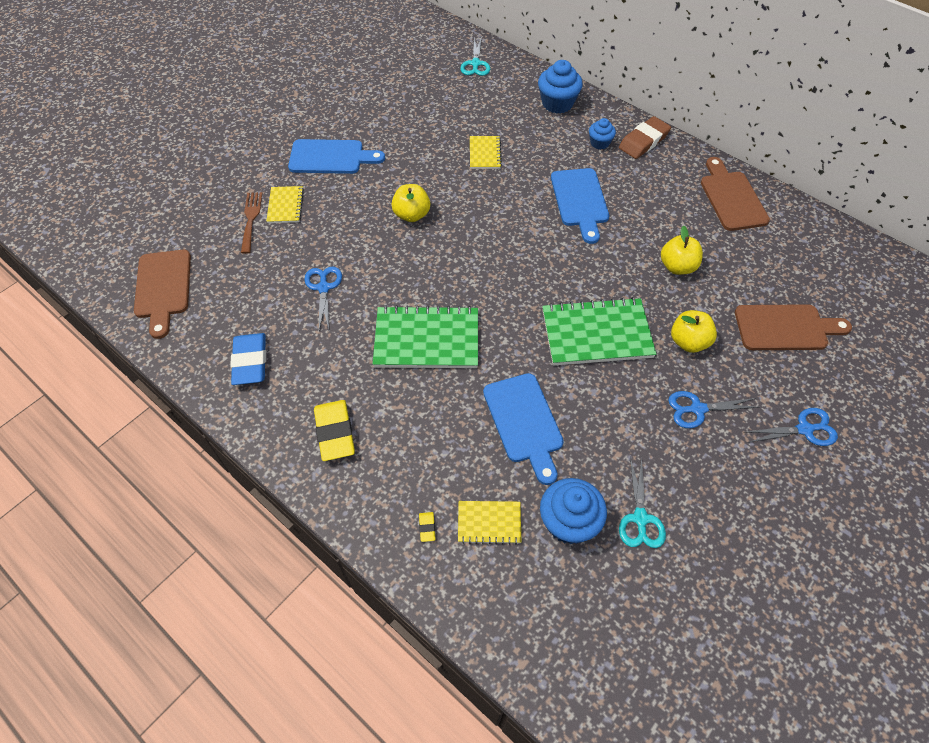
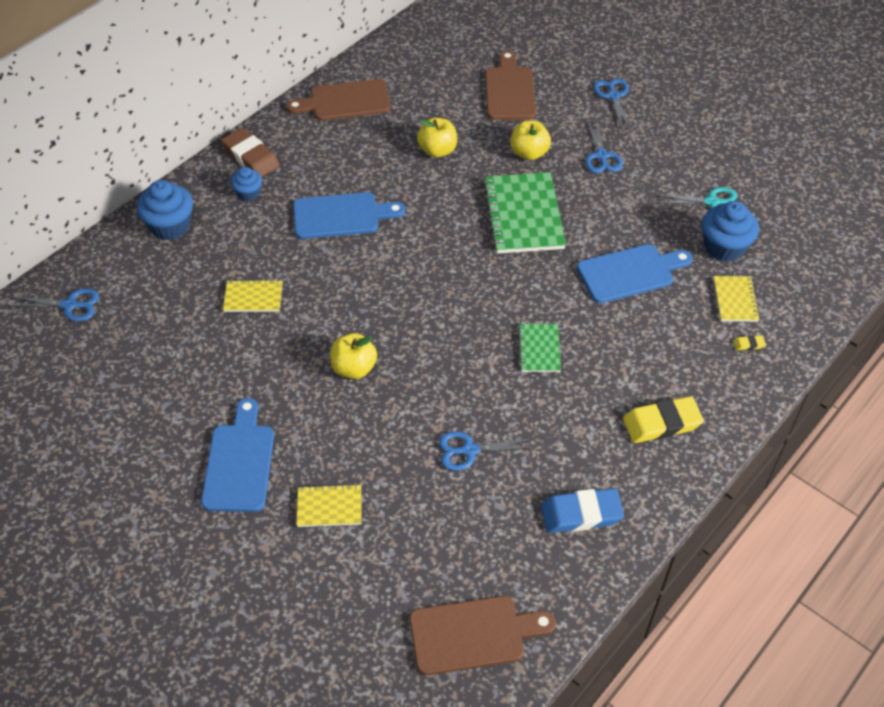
camera: 90 degrees left, 5 degrees down
(251, 219) = (352, 546): brown fork -> none
(426, 339) = (539, 349): green notebook -> green notebook, size x0.52
(475, 64) = (70, 305): turquoise scissors -> blue scissors

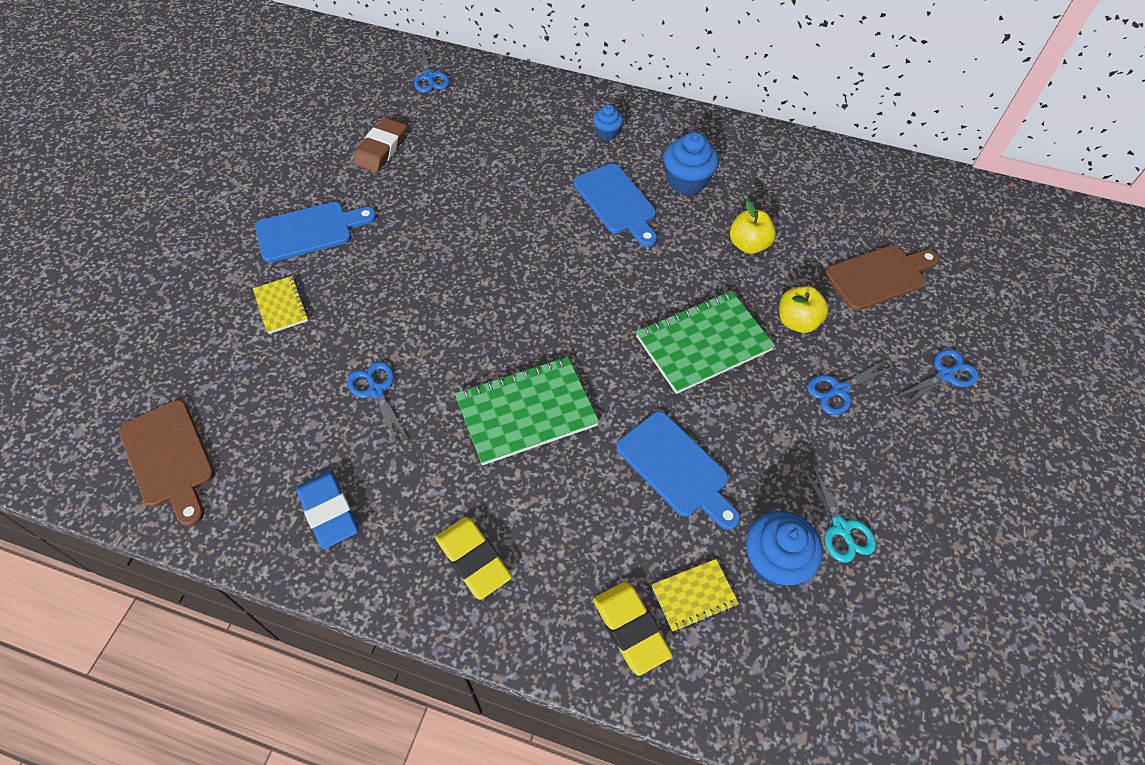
camera: 65 degrees right, 5 degrees up
(170, 226) = (541, 100): blue cupcake -> blue cupcake (686, 181)
(251, 157) = (651, 119): brown eraser -> brown eraser (381, 149)
(253, 297) = (489, 178): yellow notebook -> none
(345, 101) = (765, 156): brown cutting board -> none
(354, 368) = (439, 272): yellow apple -> none
(539, 349) = (526, 412): green notebook -> green notebook, size x1.91
(748, 344) = (630, 629): yellow eraser -> yellow eraser, size x2.37

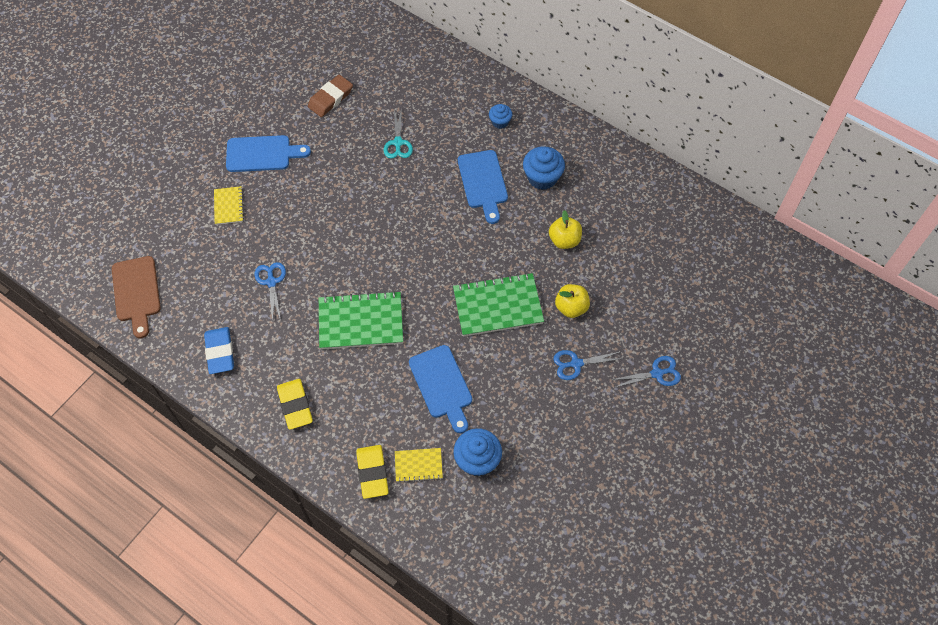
camera: 20 degrees right, 5 degrees up
(429, 77) = (385, 42): blue scissors -> none
(841, 528) = (530, 453): turquoise scissors -> turquoise scissors (398, 143)
(878, 276) = (649, 289): brown cutting board -> none

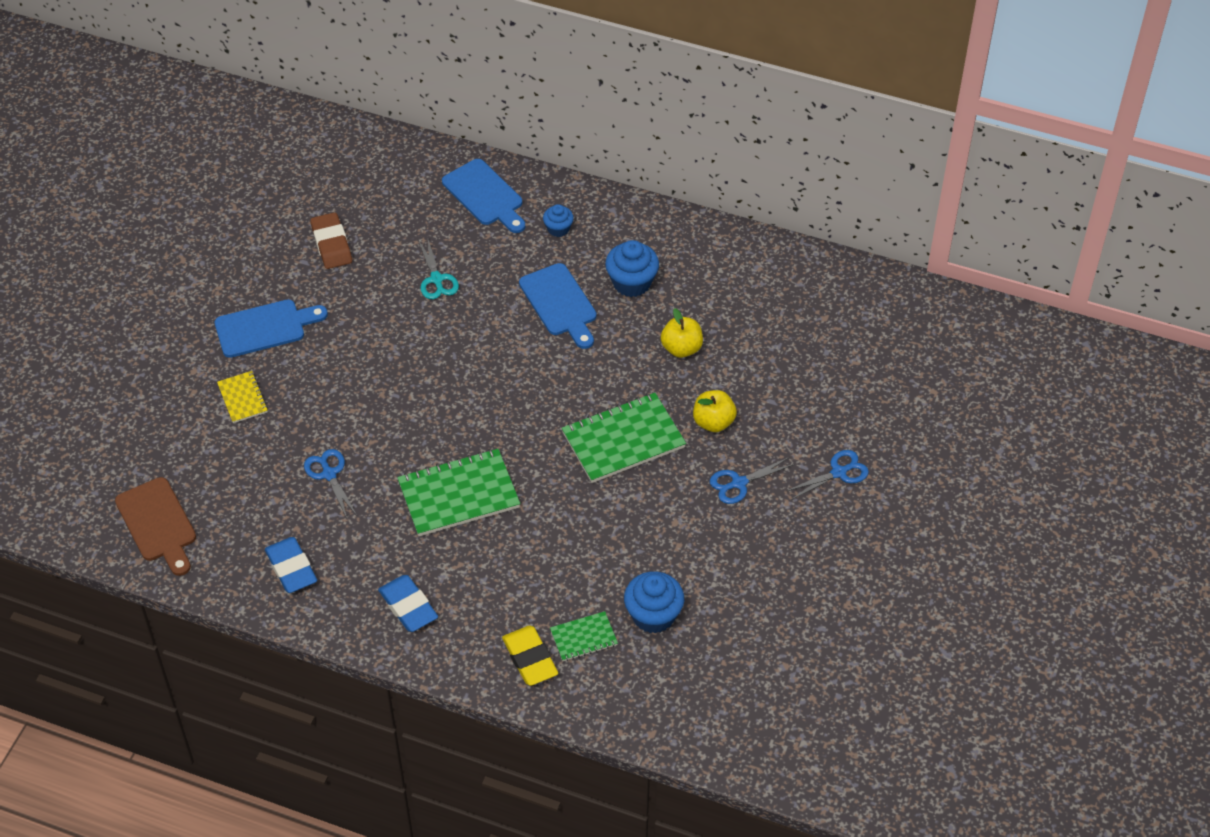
camera: 15 degrees left, 10 degrees down
(295, 405) = (408, 606): yellow eraser -> blue eraser
(330, 98) = (331, 244): brown eraser -> brown eraser turned 45 degrees counterclockwise
(418, 465) = (583, 637): yellow notebook -> green notebook
(442, 385) = (583, 543): blue cutting board -> blue cutting board (485, 195)

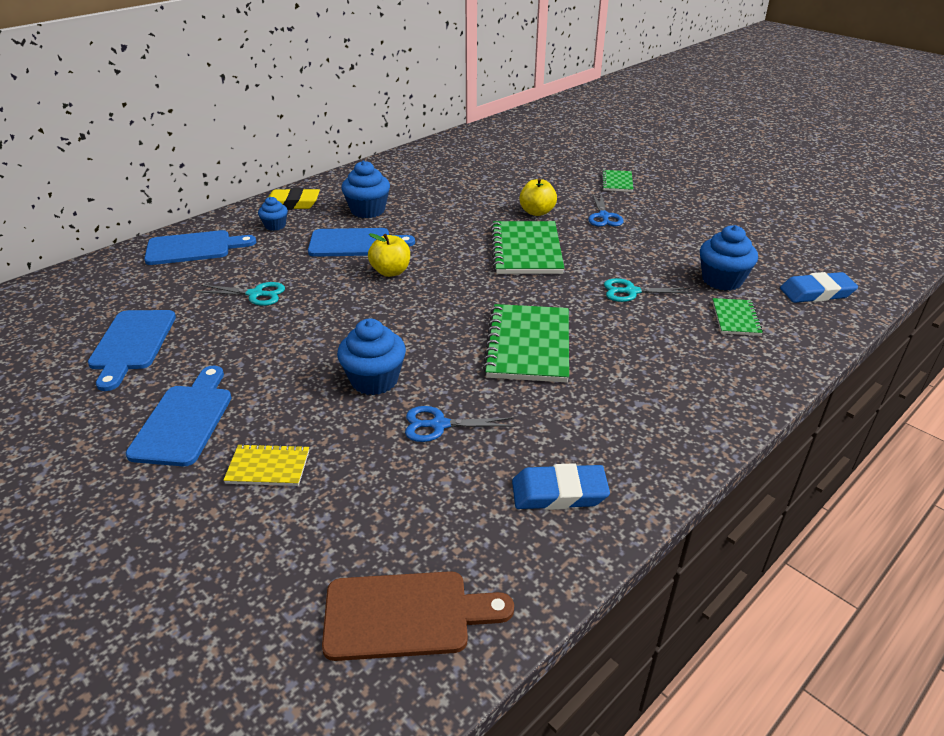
camera: 65 degrees left, 15 degrees down
(331, 244) = (132, 344): brown eraser -> blue cutting board
(362, 413) = (374, 380): none -> blue cupcake
(408, 606) = (657, 413): blue eraser -> blue eraser (816, 293)
(530, 658) = (752, 353): yellow eraser -> yellow eraser (292, 204)
(589, 546) = (631, 292): none -> turquoise scissors
(681, 348) = (454, 207): yellow apple -> yellow apple (391, 272)
(838, 472) = (617, 182): blue scissors -> green notebook

